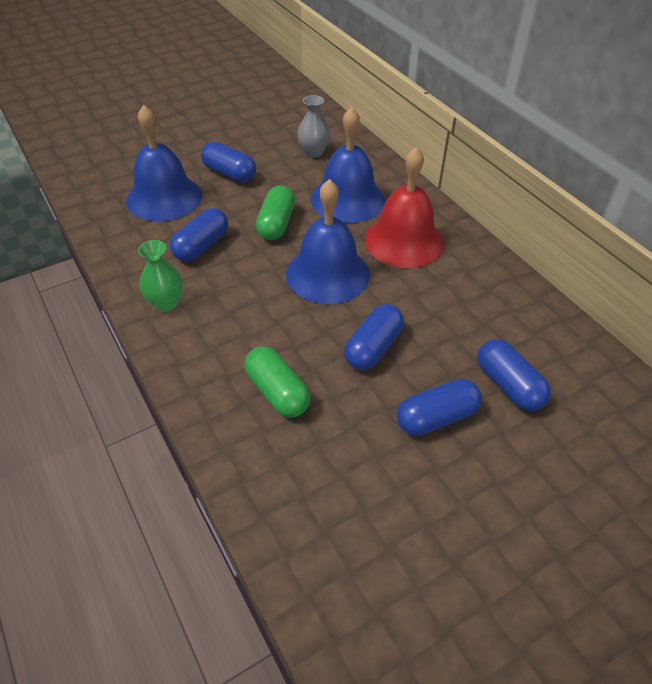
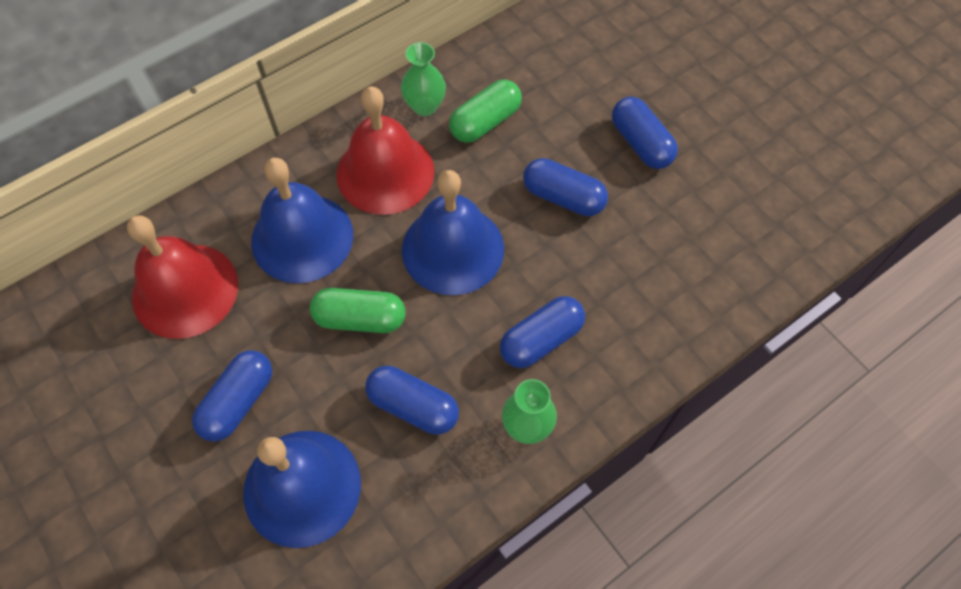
camera: 95 degrees left, 15 degrees up
(277, 392) = (639, 280): green capsule -> green capsule (485, 122)
(313, 152) = (185, 290): grey vase -> red bell
(474, 266) = (425, 106): none -> green vase
(508, 385) = (591, 87): blue capsule -> blue capsule (541, 340)

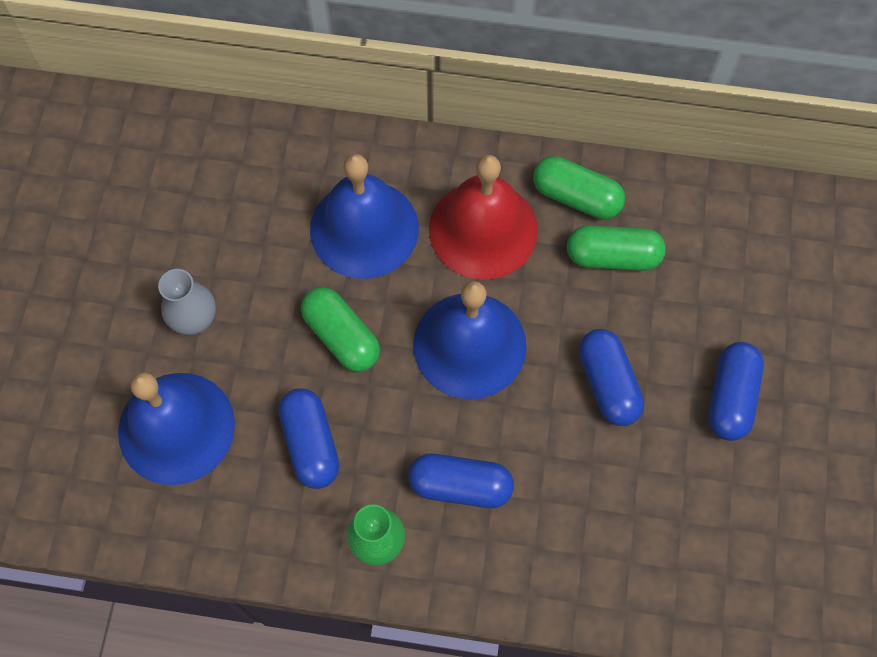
camera: 45 degrees right, 5 degrees up
(185, 290) = (240, 195): red bell -> none
(238, 402) = (195, 320): blue capsule -> grey vase
(425, 106) = (576, 197): green vase -> green capsule

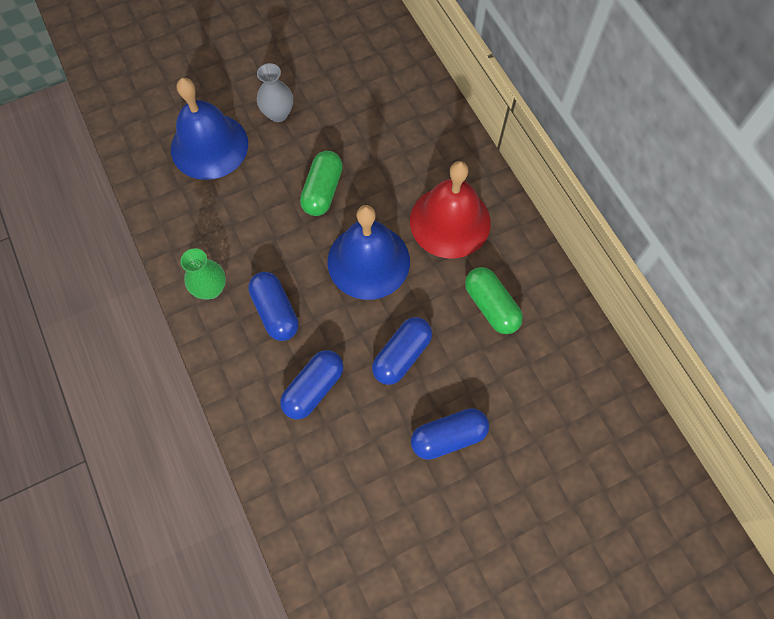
camera: 55 degrees right, 0 degrees up
(311, 444) = (246, 217): blue capsule -> blue capsule (313, 388)
(364, 228) = (399, 159): blue bell -> none
(576, 197) = (515, 260): green capsule -> none

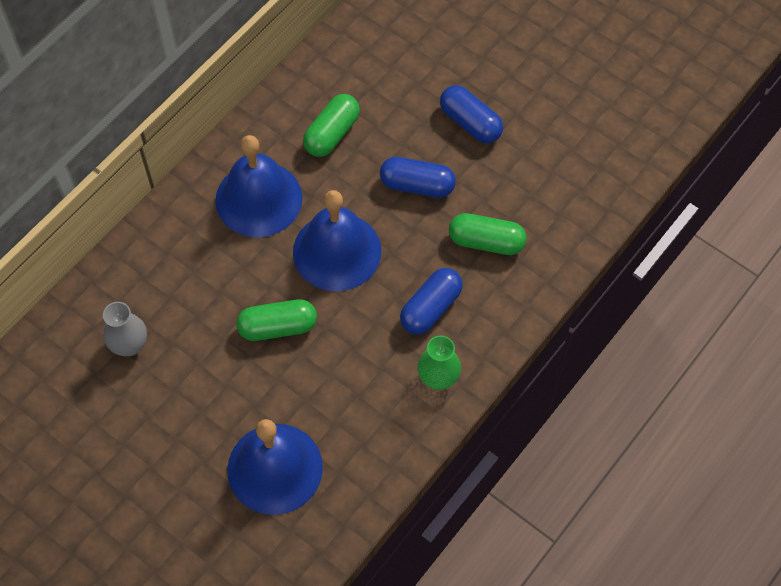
camera: 115 degrees left, 5 degrees down
(278, 113) = (200, 417): grey vase -> grey vase (129, 345)
(313, 388) = (486, 242): blue capsule -> green capsule
(450, 221) = (259, 199): red bell -> blue bell

